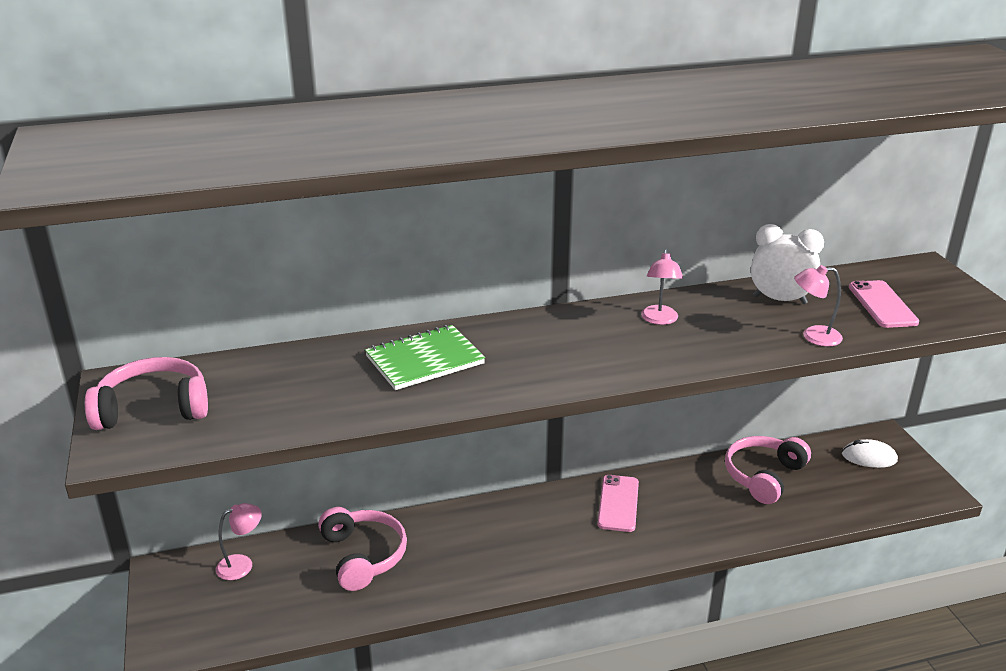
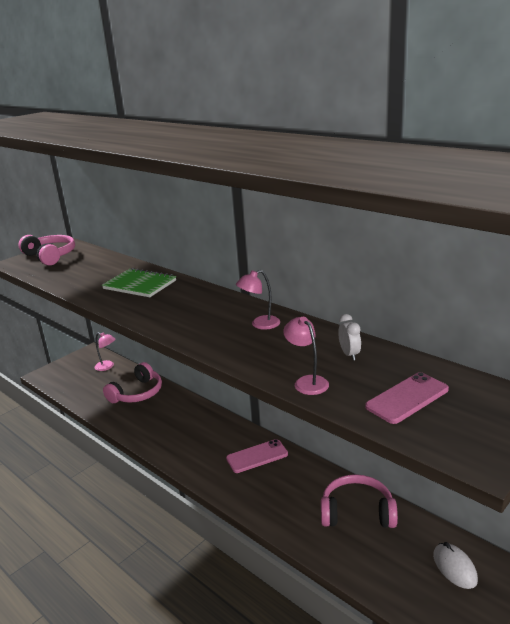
camera: 60 degrees right, 5 degrees down
(780, 300) = (349, 354): white clock -> white clock, size x0.57

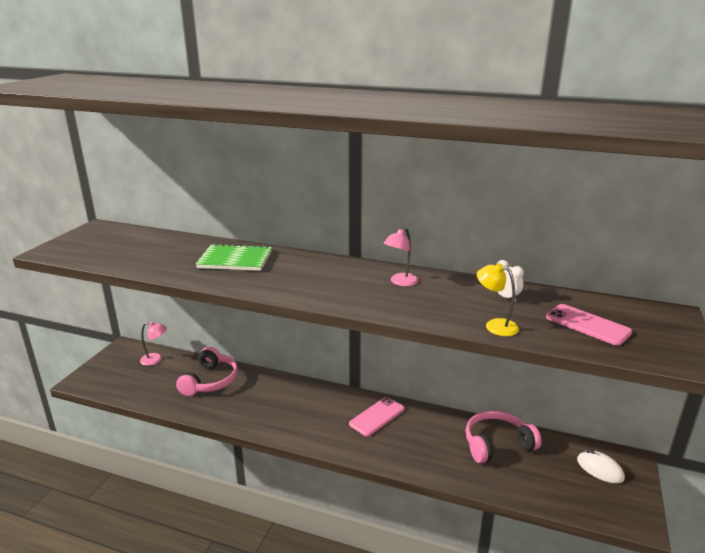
camera: 25 degrees left, 0 degrees up
(50, 256) = (91, 241): pink headphones -> none
(307, 382) = (495, 325): pink lamp -> yellow lamp
(407, 398) = (587, 325): pink phone -> pink phone turned 75 degrees counterclockwise

